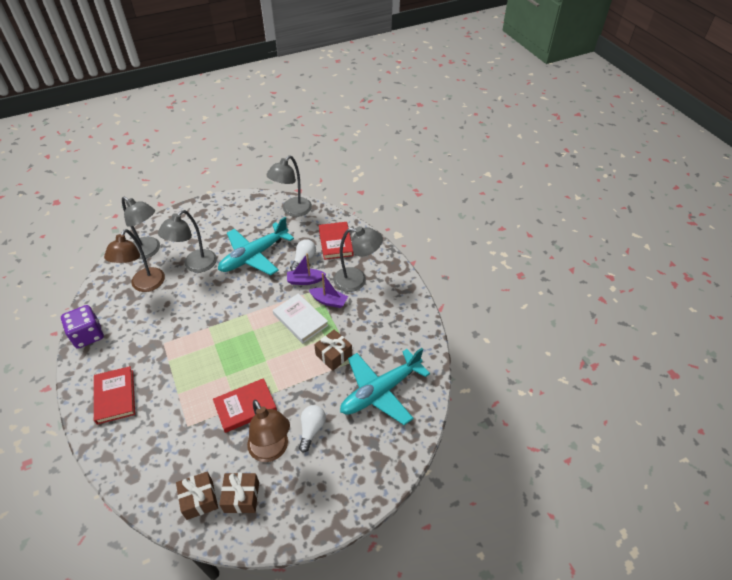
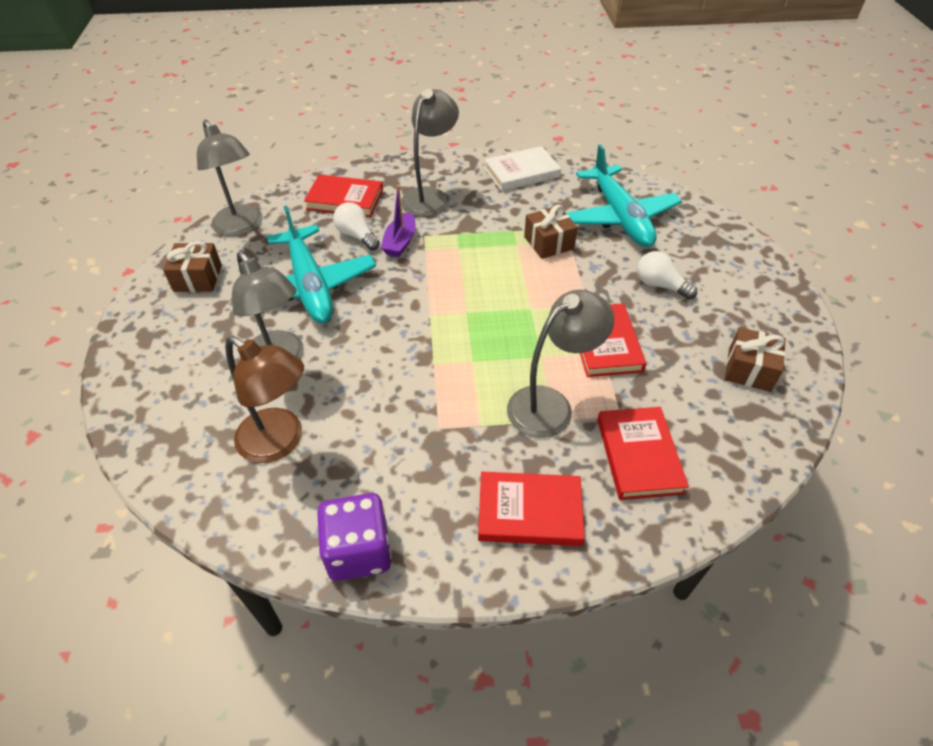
camera: 70 degrees left, 0 degrees up
(149, 251) = (189, 426): grey lamp -> grey lamp (550, 405)
(158, 441) = (638, 455): none -> red book
(199, 499) = (748, 416): brown gift -> brown gift (198, 278)
(272, 450) = (683, 328): brown lamp -> none
(300, 320) = (472, 261): white book -> white book (522, 172)
(329, 301) = (453, 228): purple boat -> none

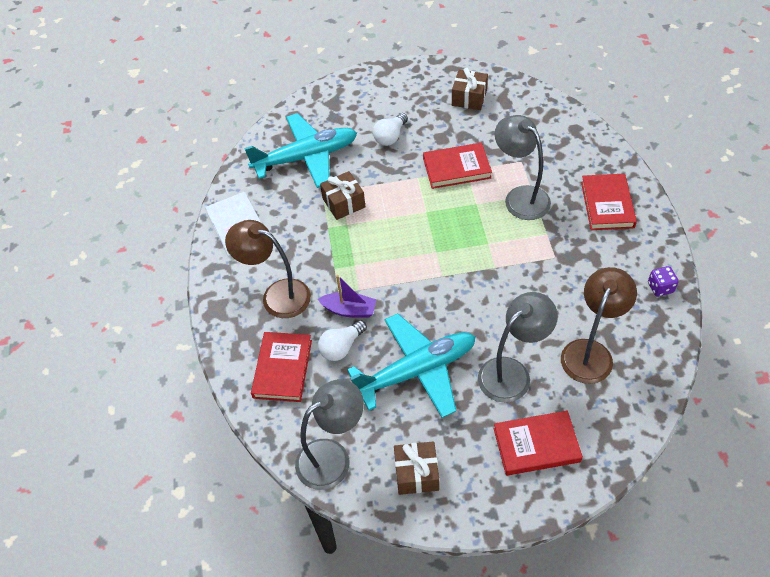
camera: 90 degrees left, 5 degrees up
(358, 551) = (660, 287): purple dice -> purple dice, size x0.54
(430, 196) = (277, 295): grey lamp -> brown lamp
(638, 455) = (552, 153): red book -> red book (536, 445)

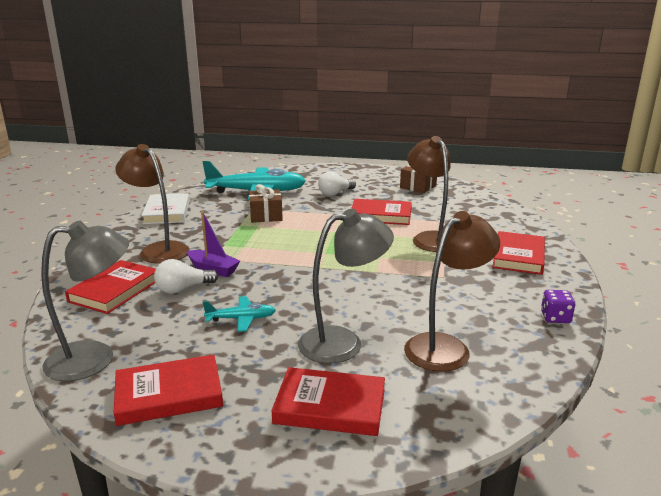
camera: 15 degrees right, 30 degrees down
(416, 473) = (169, 394): brown gift -> red book
(417, 371) = (241, 319): turquoise plane -> turquoise plane, size x0.45
(520, 197) = (430, 238): grey lamp -> brown lamp

